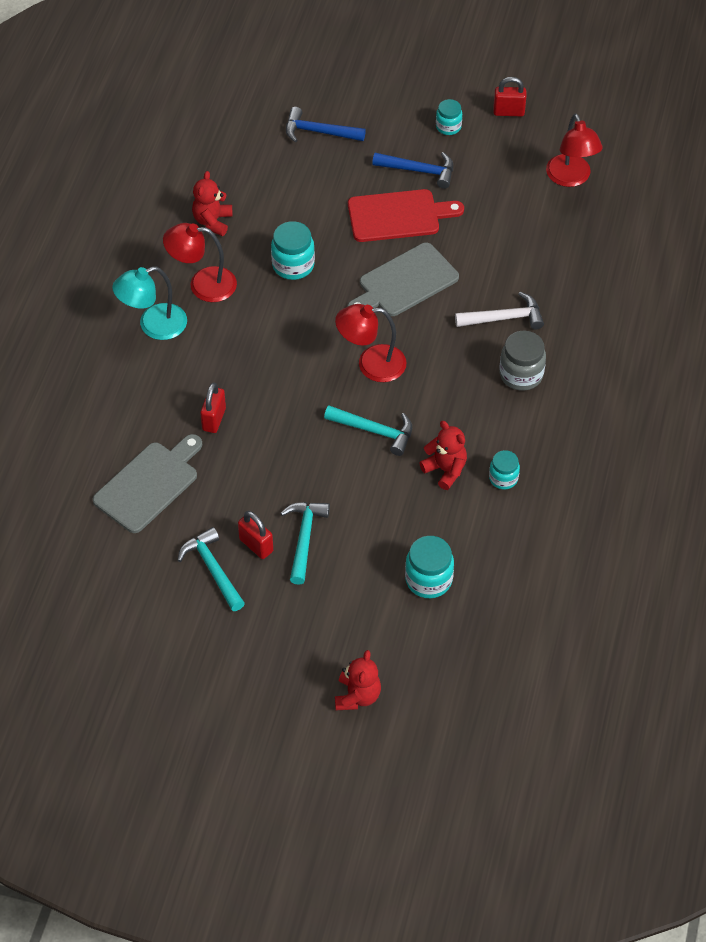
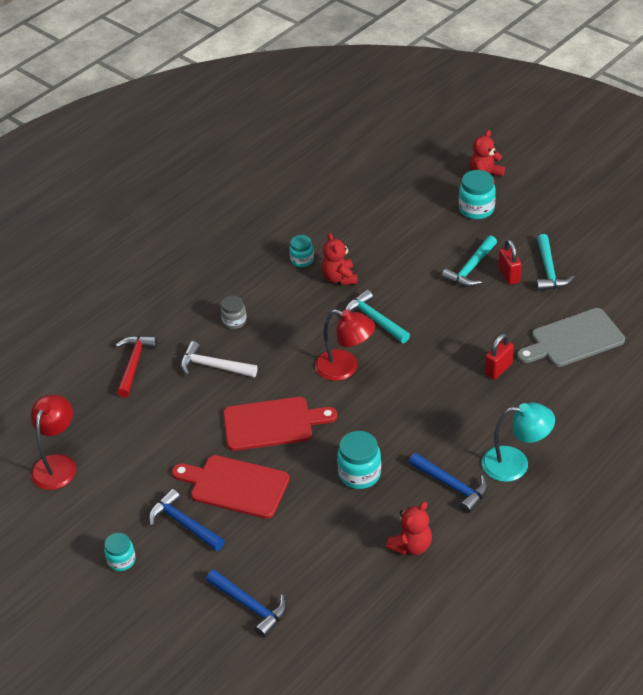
camera: 150 degrees left, 10 degrees down
(203, 284) = (452, 486): red lamp -> blue hammer
(404, 282) = (272, 424): grey cutting board -> red cutting board
(428, 580) = (398, 220): turquoise jar -> turquoise jar (476, 209)
(508, 112) = (53, 554): red padlock -> none
(521, 374) = (234, 321): grey jar -> grey jar, size x0.64
(584, 292) = (134, 364): none -> red hammer

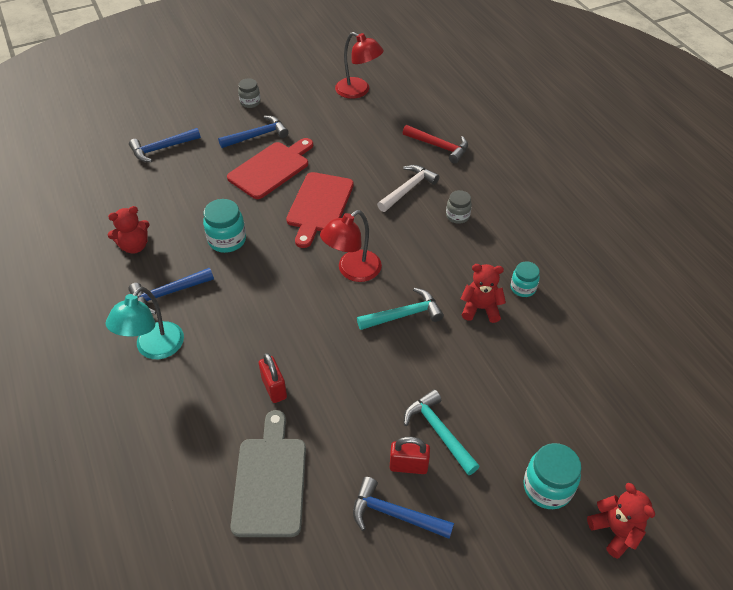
camera: 110 degrees right, 5 degrees up
(121, 560) = (250, 102): turquoise jar -> grey jar
(411, 546) = (134, 246): red teddy bear -> red teddy bear turned 90 degrees counterclockwise
(549, 271) = (394, 514): turquoise hammer -> blue hammer

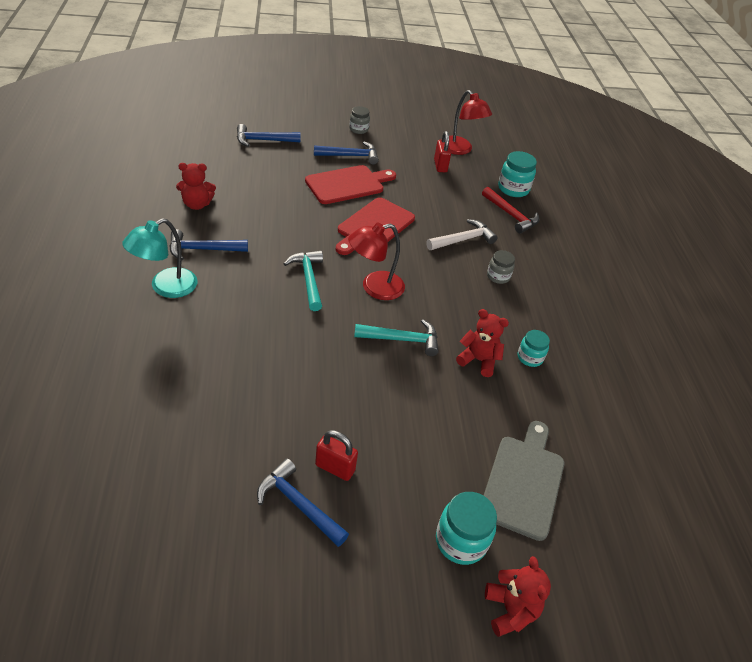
camera: 15 degrees right, 5 degrees down
(227, 240) = (277, 226): turquoise jar -> turquoise jar (513, 189)
(270, 481) = (201, 430): grey cutting board -> grey cutting board (523, 482)
(274, 388) = (249, 356): red padlock -> red padlock (440, 166)
(438, 431) = (380, 450): turquoise hammer -> turquoise hammer (308, 279)

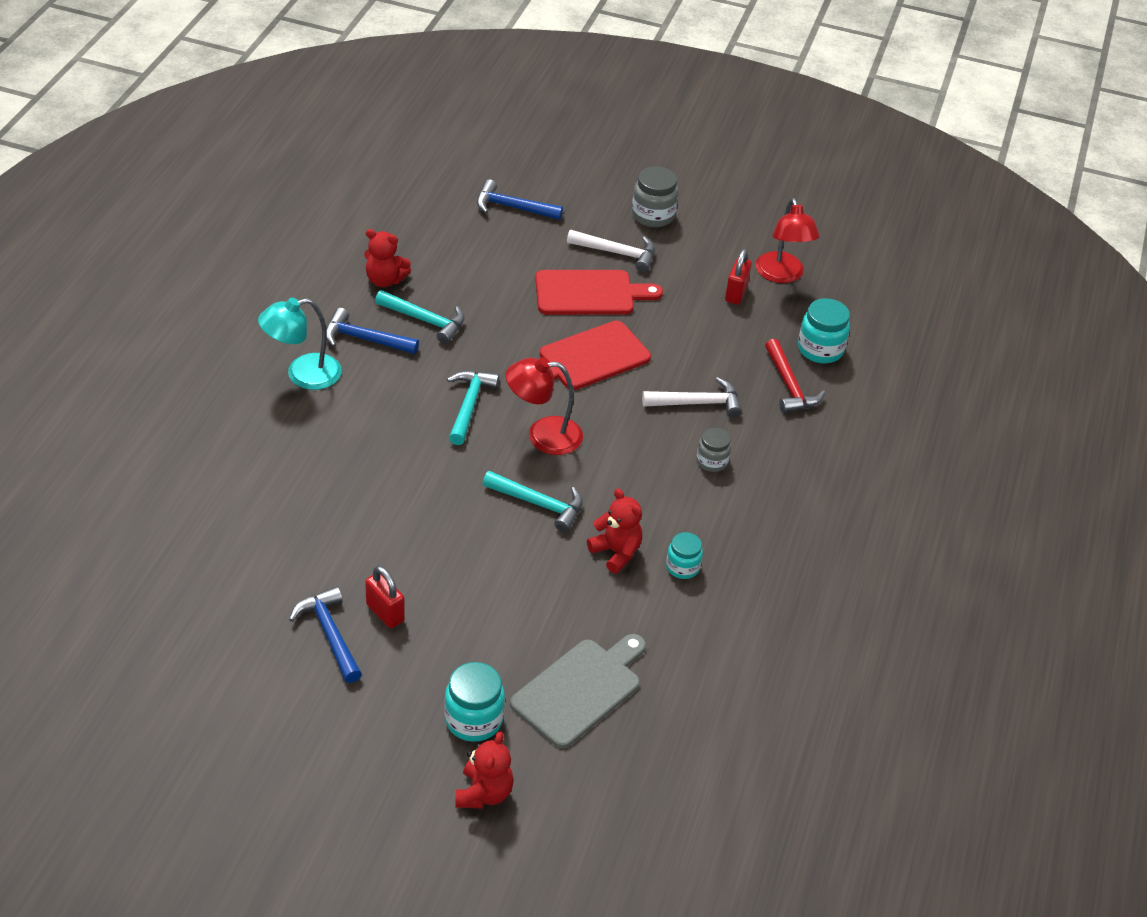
camera: 25 degrees right, 0 degrees up
(242, 226) = (425, 320): none -> turquoise hammer
(350, 156) = (617, 253): blue hammer -> white hammer
(358, 129) = (653, 215): grey jar -> grey jar, size x1.56

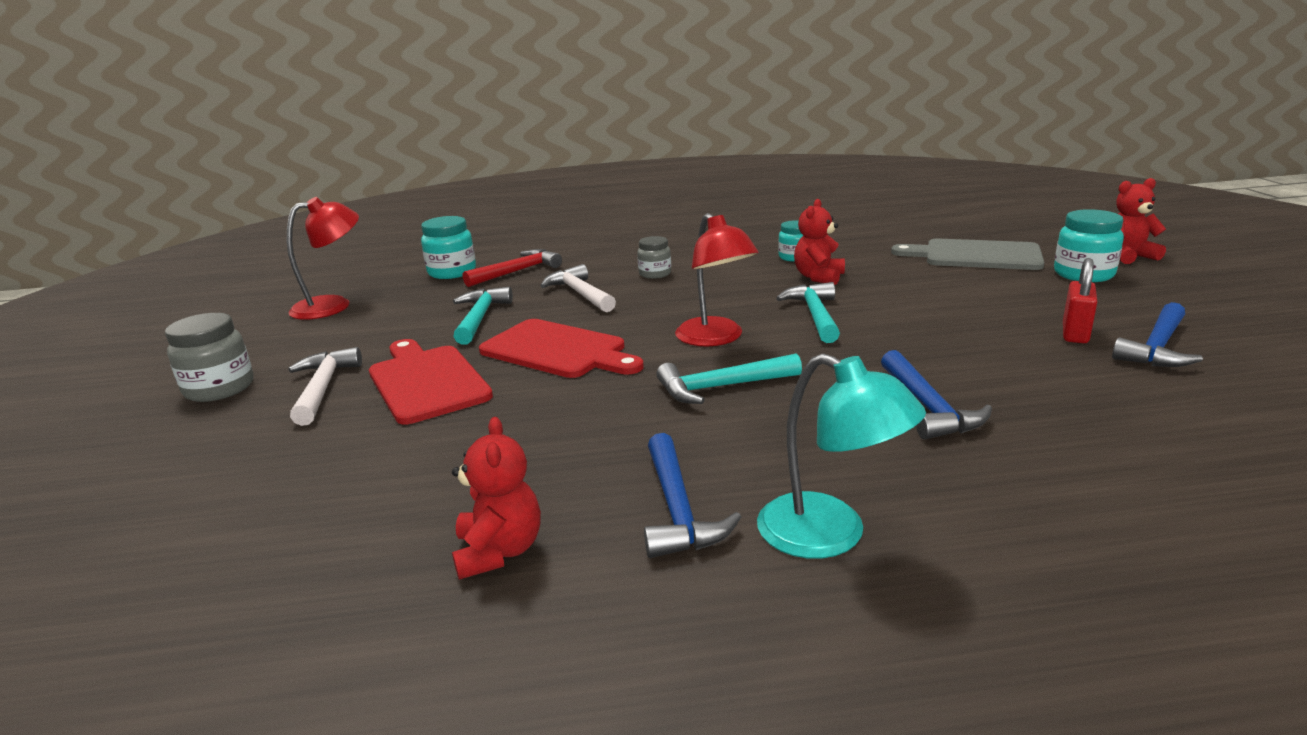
camera: 110 degrees left, 20 degrees down
(425, 320) = (580, 473): turquoise hammer -> turquoise hammer (480, 318)
(512, 207) = (211, 497): blue hammer -> blue hammer (928, 407)
(736, 293) = (379, 316): red padlock -> none

